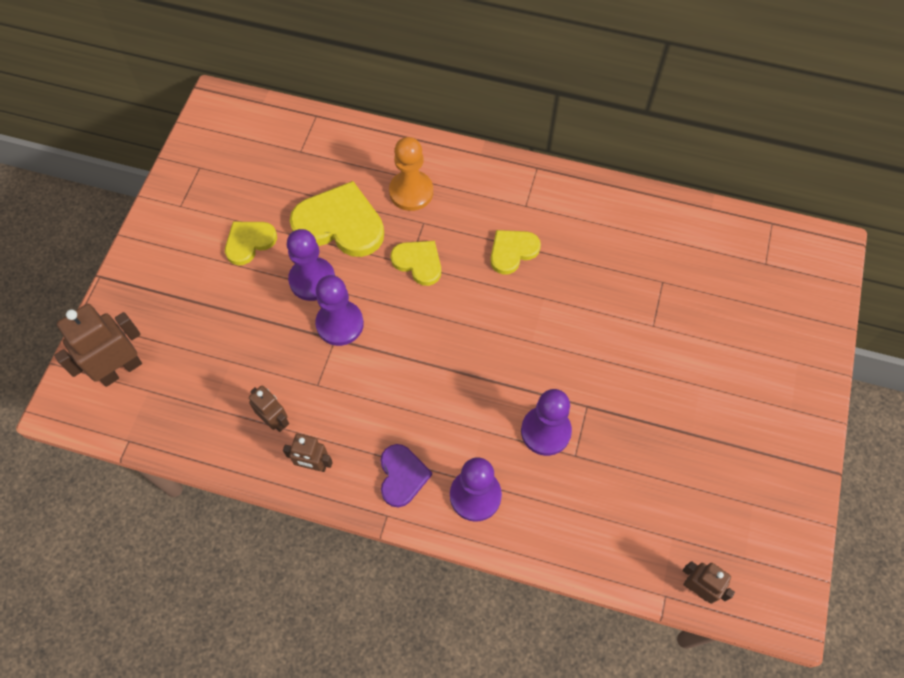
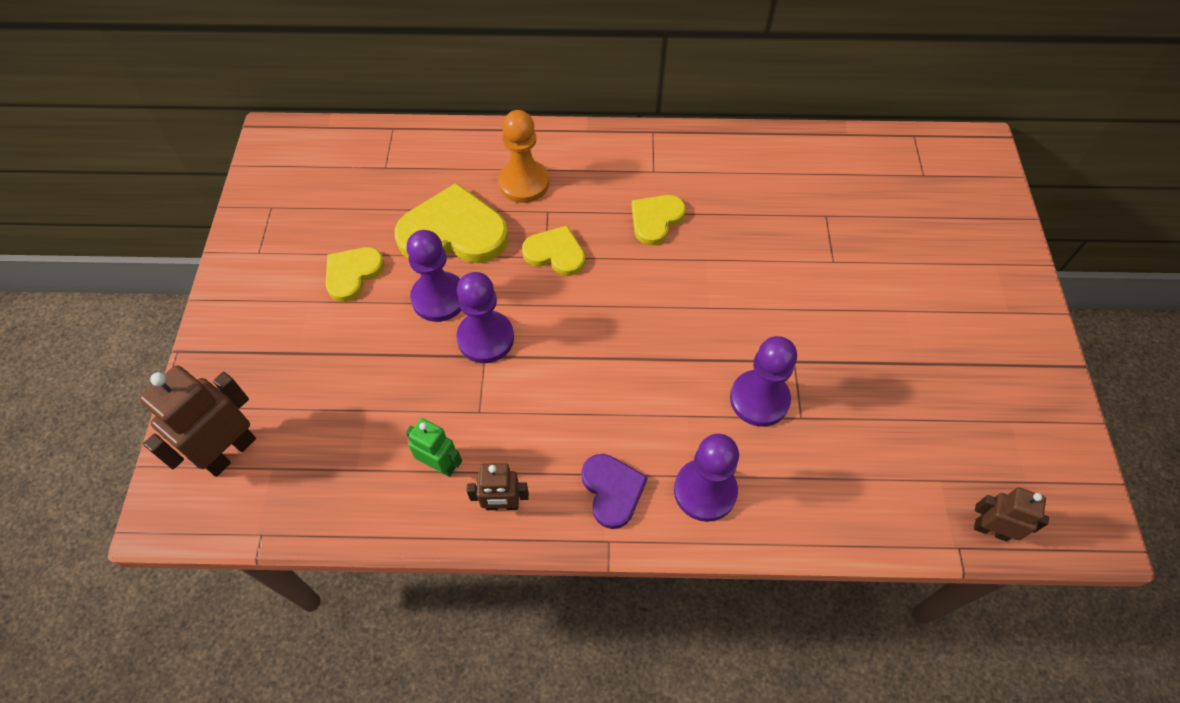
camera: 15 degrees left, 5 degrees down
(275, 420) = (440, 465): brown robot -> green robot

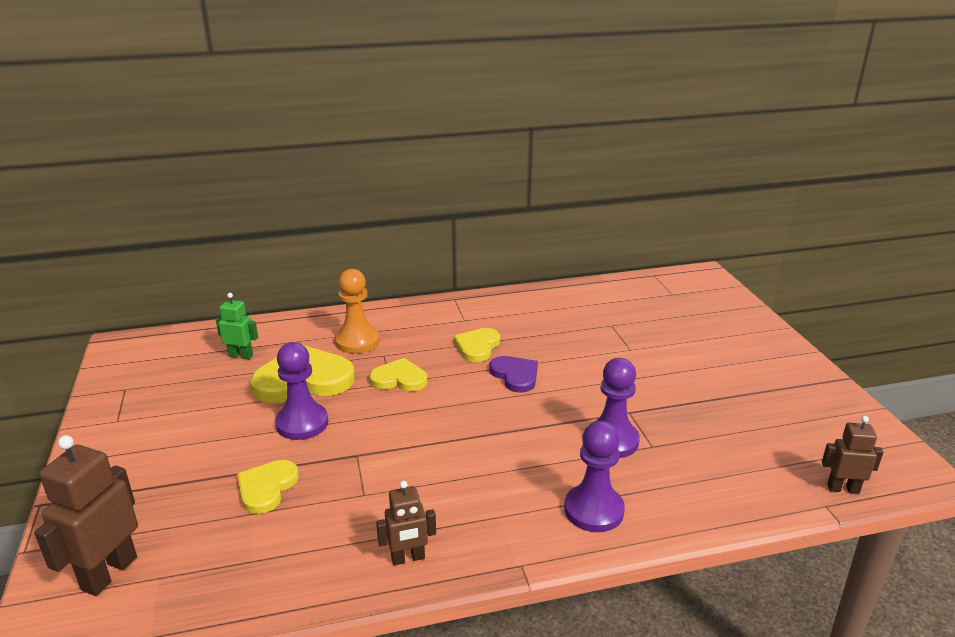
camera: 15 degrees left, 30 degrees down
(353, 274) = (214, 420): yellow heart -> yellow heart (267, 488)
(440, 465) = (336, 540): green robot -> green robot (241, 355)
(485, 338) = (354, 442): purple pawn -> none
(612, 490) = (510, 526): purple heart -> purple heart (515, 375)

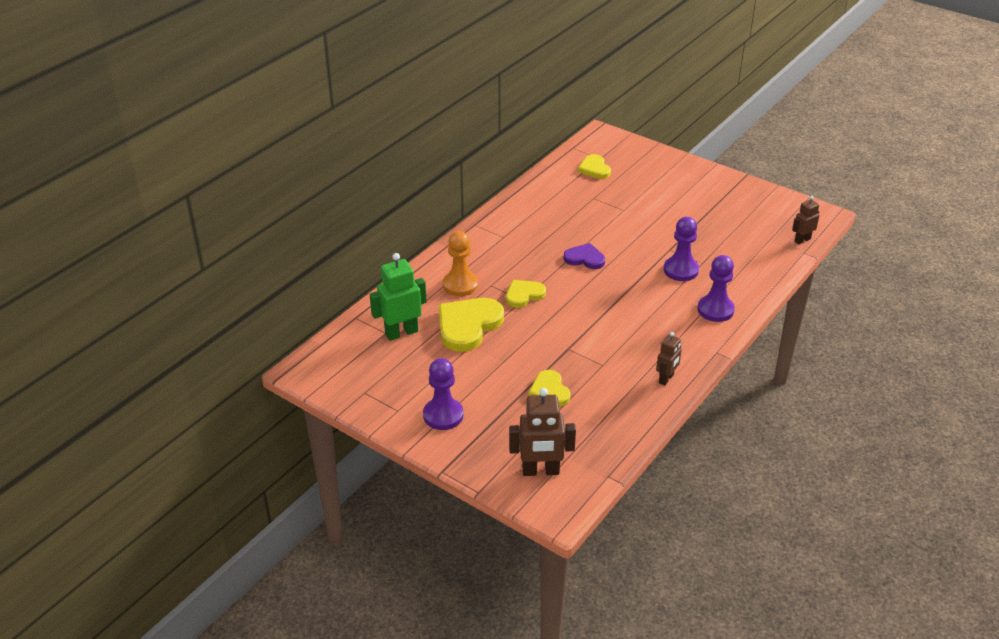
camera: 40 degrees left, 10 degrees up
(109, 573) = (540, 471): brown robot -> brown robot turned 75 degrees counterclockwise
(241, 355) = (401, 332): green robot -> green robot, size x1.69
(302, 423) = (511, 349): purple pawn -> purple pawn (443, 415)
(477, 346) = (538, 251): yellow heart -> yellow heart (594, 169)

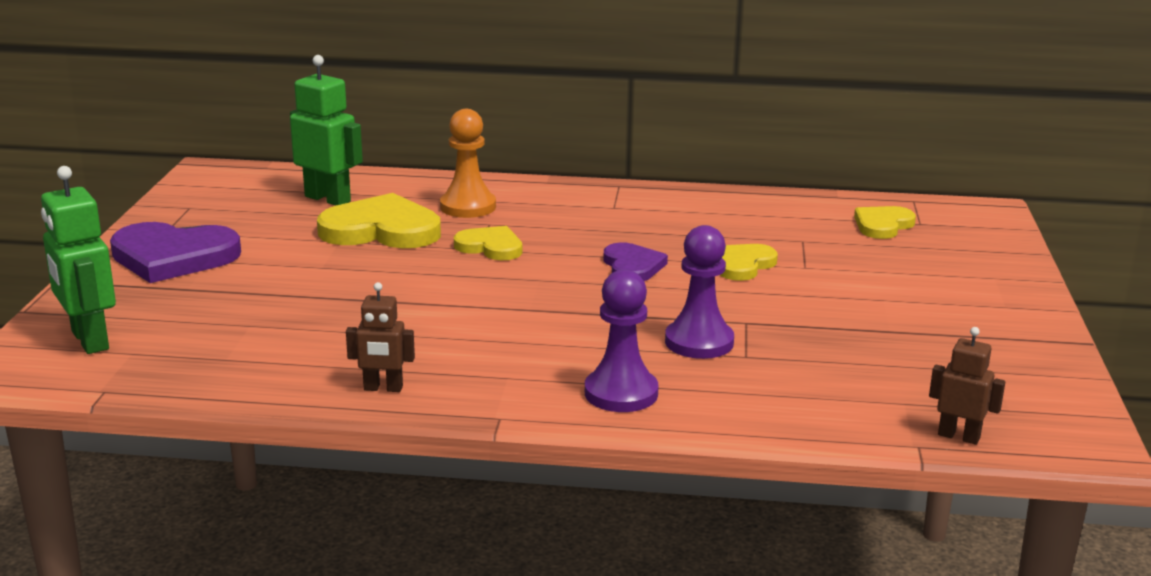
camera: 60 degrees right, 15 degrees down
(443, 415) = (173, 257): purple pawn -> purple heart
(540, 471) = (89, 340): brown robot -> green robot
(549, 390) = (279, 309): yellow heart -> yellow heart (742, 265)

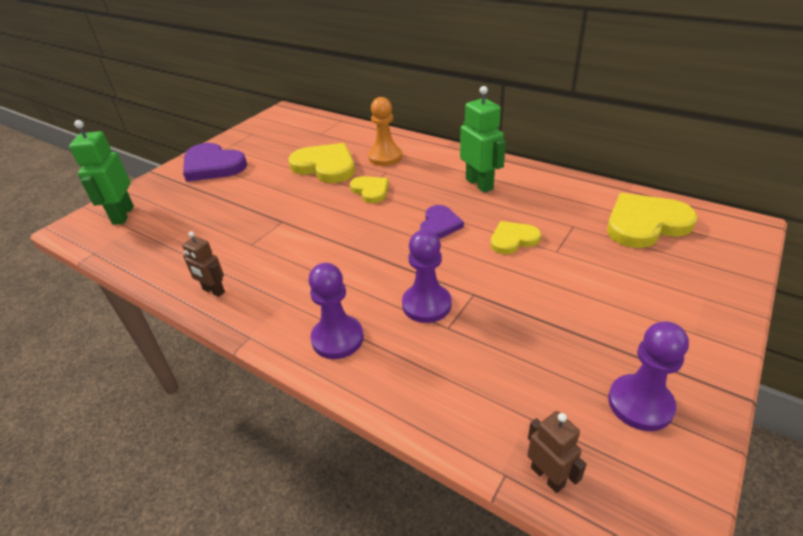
camera: 30 degrees right, 15 degrees up
(328, 199) = (319, 139): green robot -> green robot (479, 184)
(882, 225) = (645, 224): yellow heart -> yellow heart, size x1.73
(999, 368) = (640, 404): none -> purple pawn

